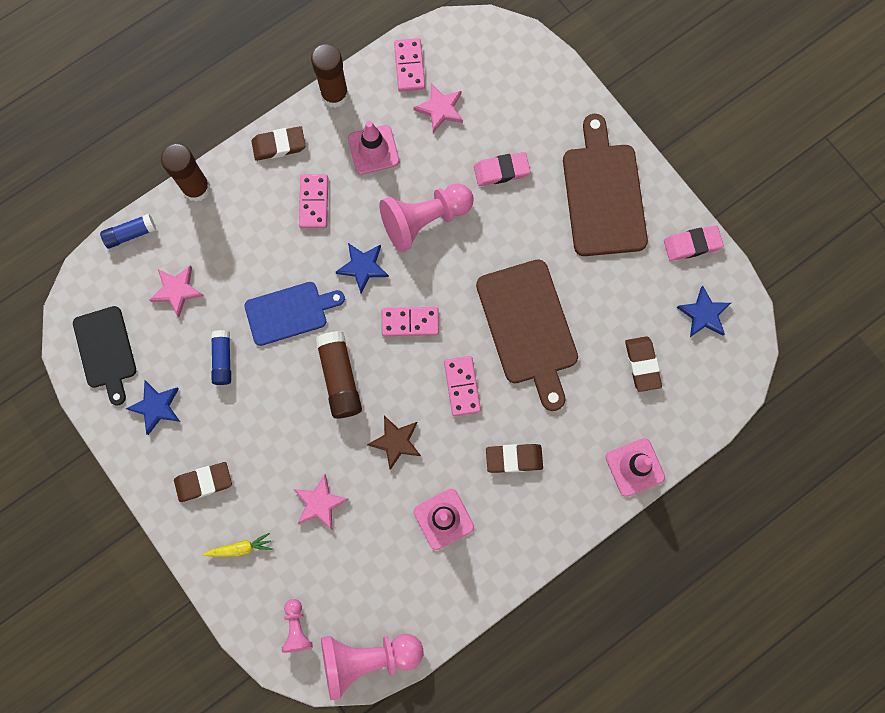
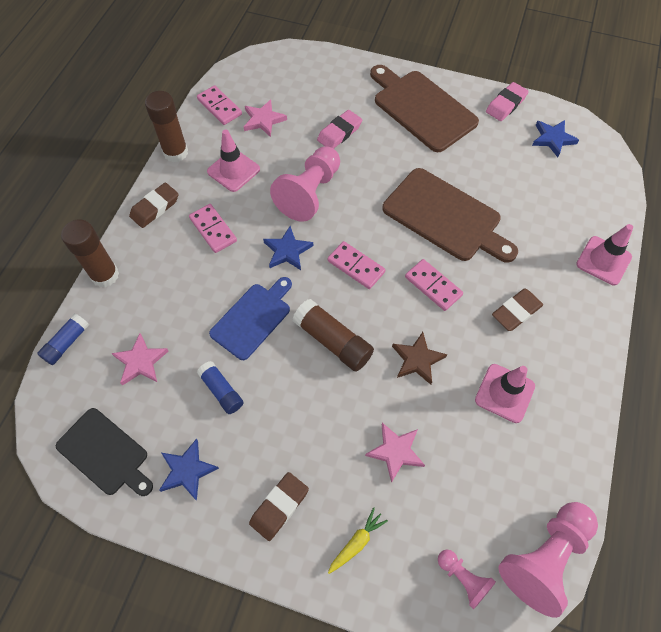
camera: 35 degrees left, 15 degrees down
(410, 322) = (356, 266): pink domino -> pink domino turned 75 degrees clockwise
(642, 364) = (544, 192): brown eraser -> none

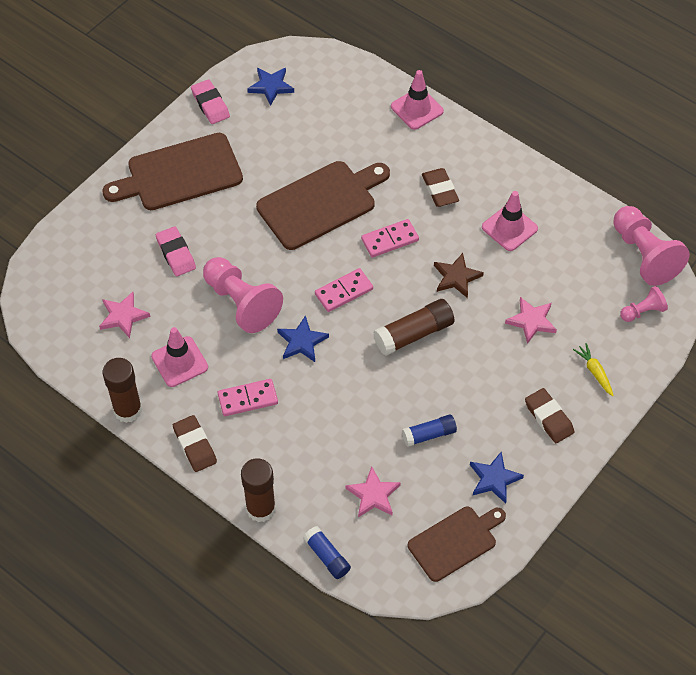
camera: 70 degrees left, 5 degrees down
(105, 453) = (455, 541): black cutting board -> brown cutting board
(219, 107) = (82, 353): pink domino -> none
(253, 318) = (365, 390): blue cutting board -> none

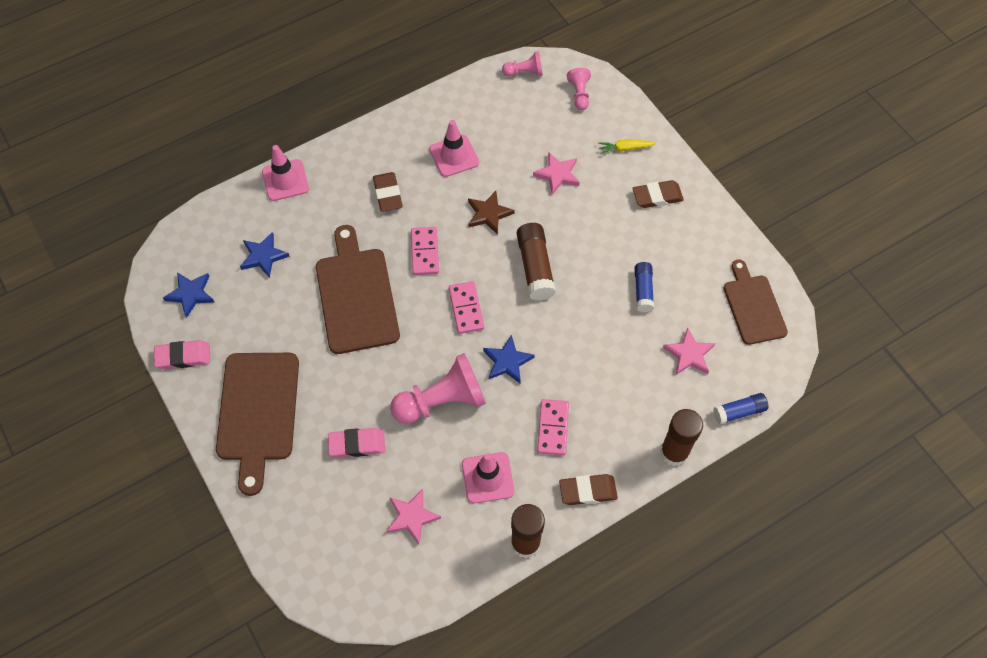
camera: 70 degrees left, 5 degrees up
(439, 190) = (387, 194): brown eraser -> brown eraser turned 75 degrees clockwise
(494, 479) = (702, 257): blue star -> blue star (263, 256)
(644, 255) = (524, 72): pink pawn -> pink pawn, size x0.51

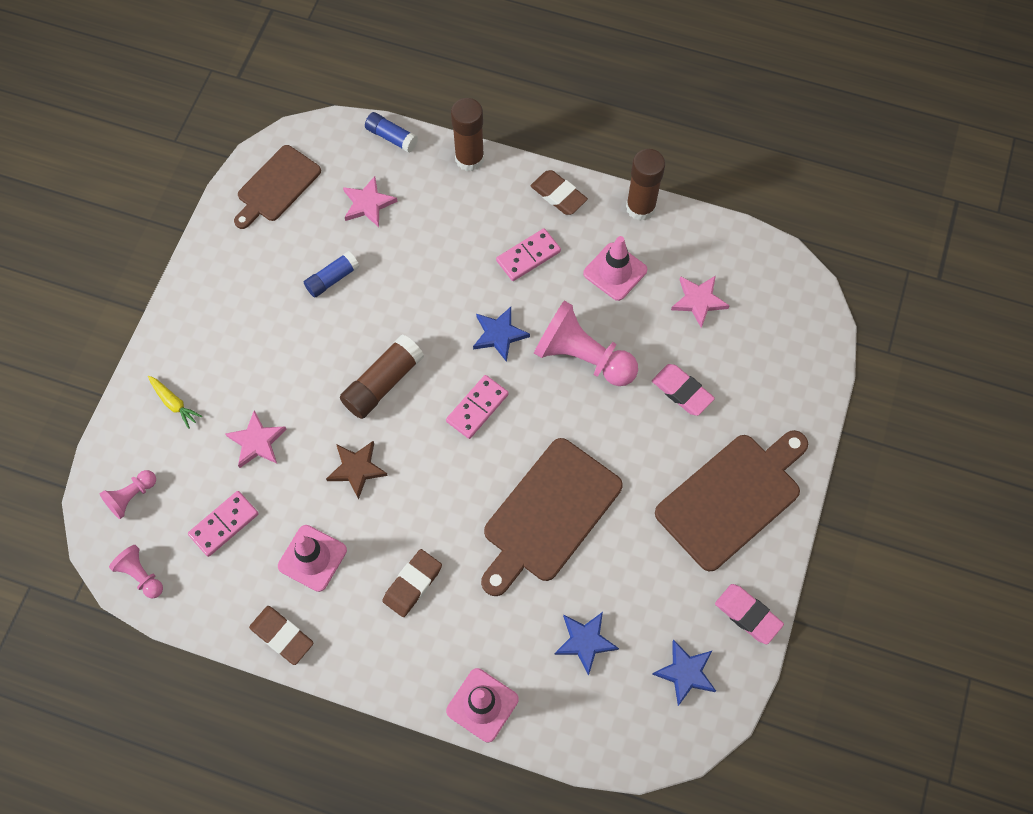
camera: 130 degrees left, 5 degrees up
(425, 252) = (449, 492): pink domino -> pink domino (224, 524)
(657, 196) = (213, 336): brown eraser -> brown eraser (282, 636)

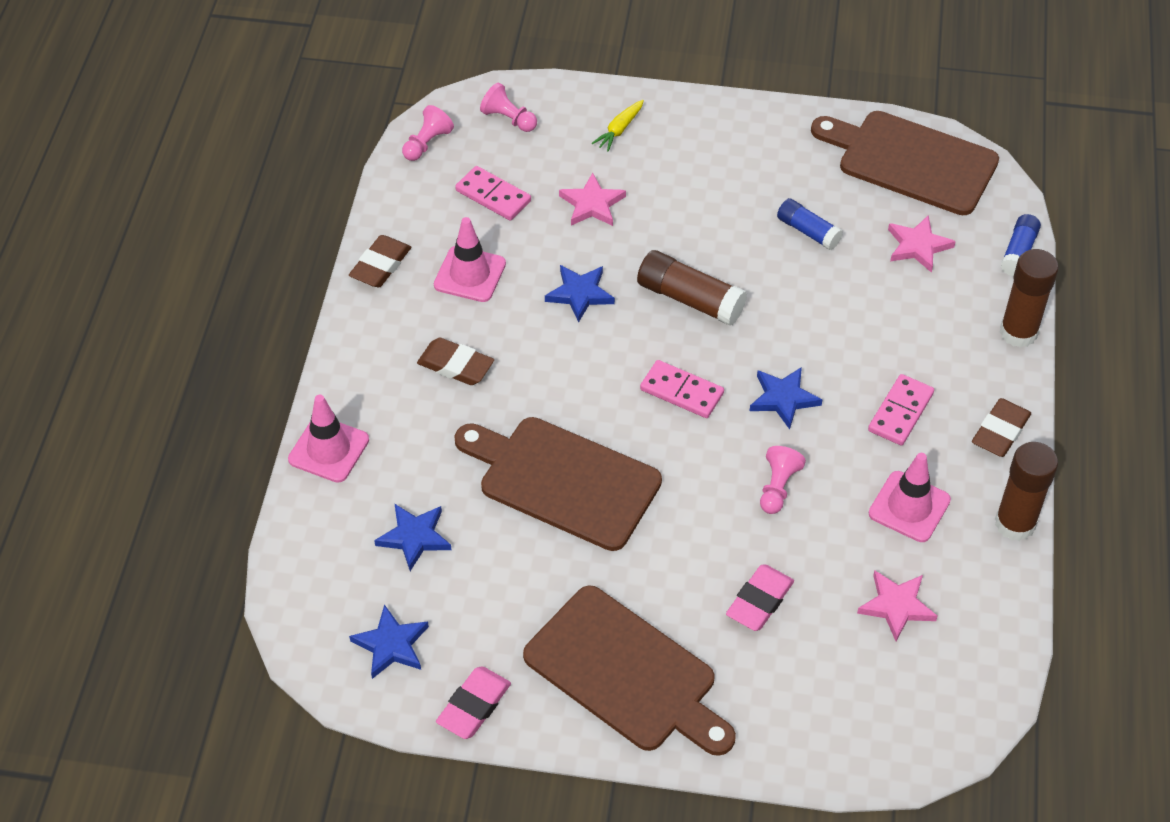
camera: 80 degrees right, 15 degrees down
(276, 186) = (911, 161): brown cutting board -> brown cutting board, size x1.53
(356, 469) = (580, 294): brown star -> blue star
(528, 256) = (900, 412): pink domino -> pink domino turned 75 degrees clockwise
(582, 357) = (777, 487): pink pawn -> pink pawn, size x0.51

